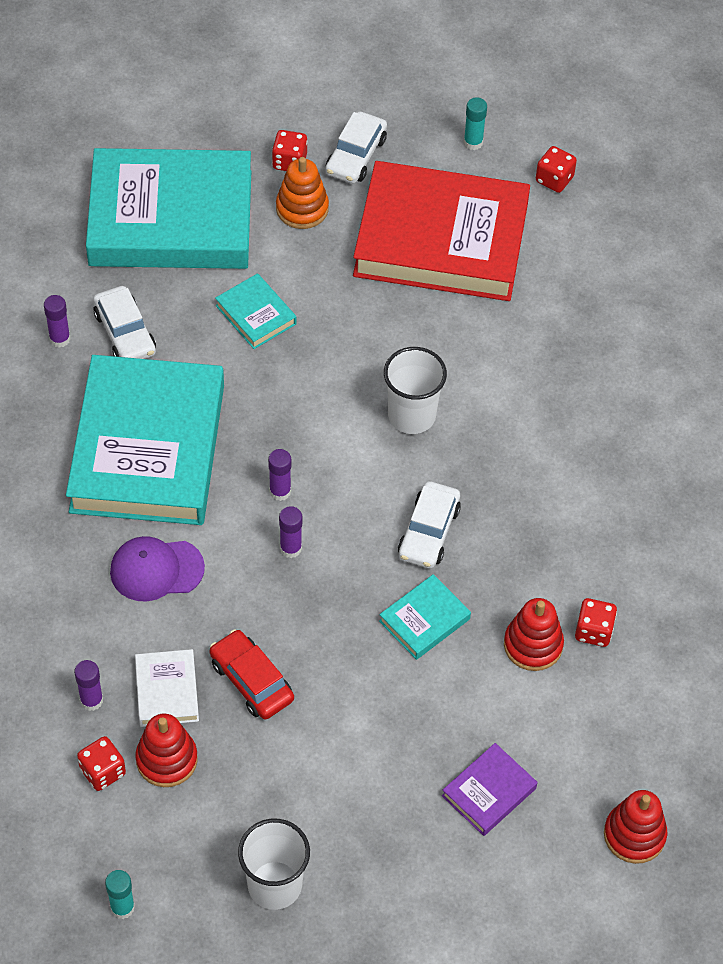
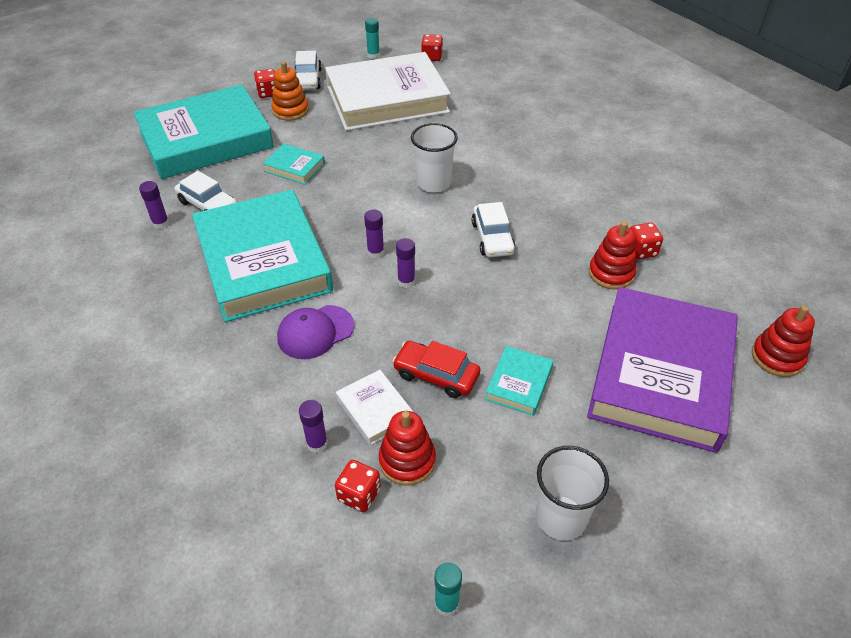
camera: 25 degrees left, 10 degrees down
(424, 620) = (529, 287): turquoise book -> turquoise book (518, 383)
(441, 240) = (387, 99): red book -> white book
(489, 792) = (660, 374): purple book -> purple book, size x2.43

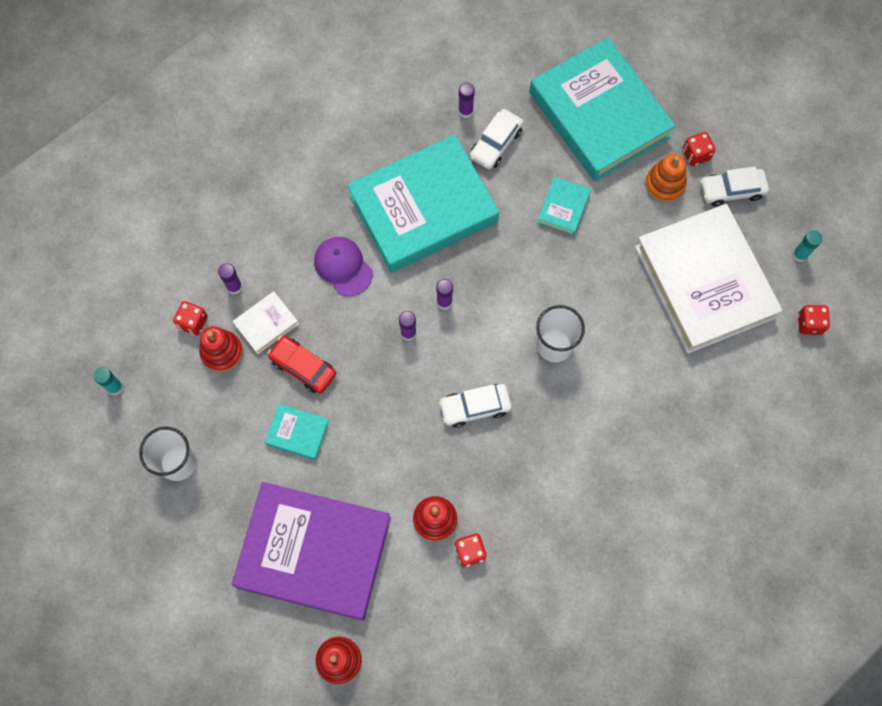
camera: 85 degrees right, 25 degrees up
(436, 375) = (303, 367): red car -> red car turned 75 degrees counterclockwise

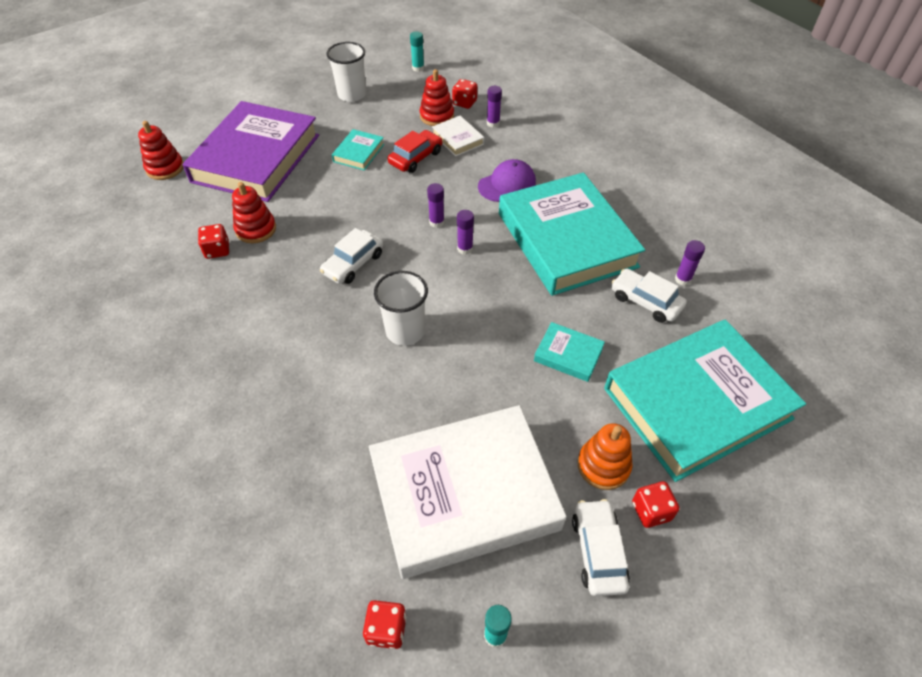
camera: 95 degrees right, 20 degrees down
(475, 407) = (353, 263): white car -> white car turned 135 degrees counterclockwise

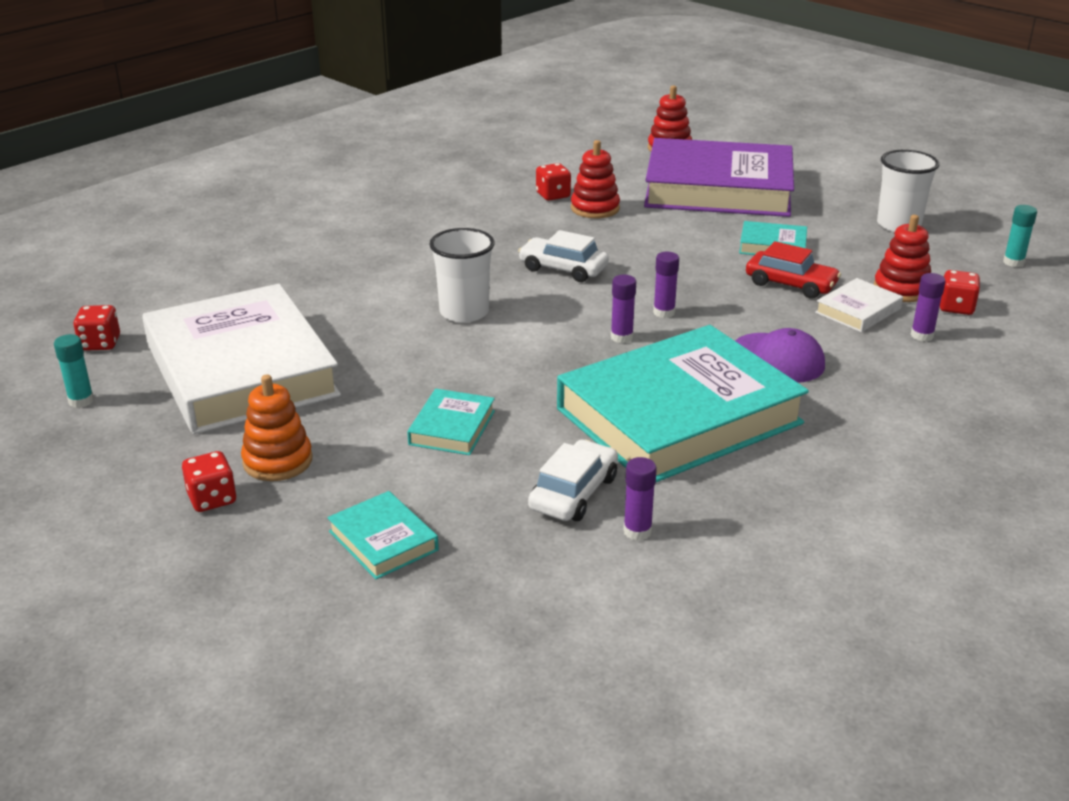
camera: 80 degrees right, 20 degrees down
(598, 551) = (163, 460): white car -> none
(697, 403) = (383, 541): turquoise book -> turquoise book, size x0.41

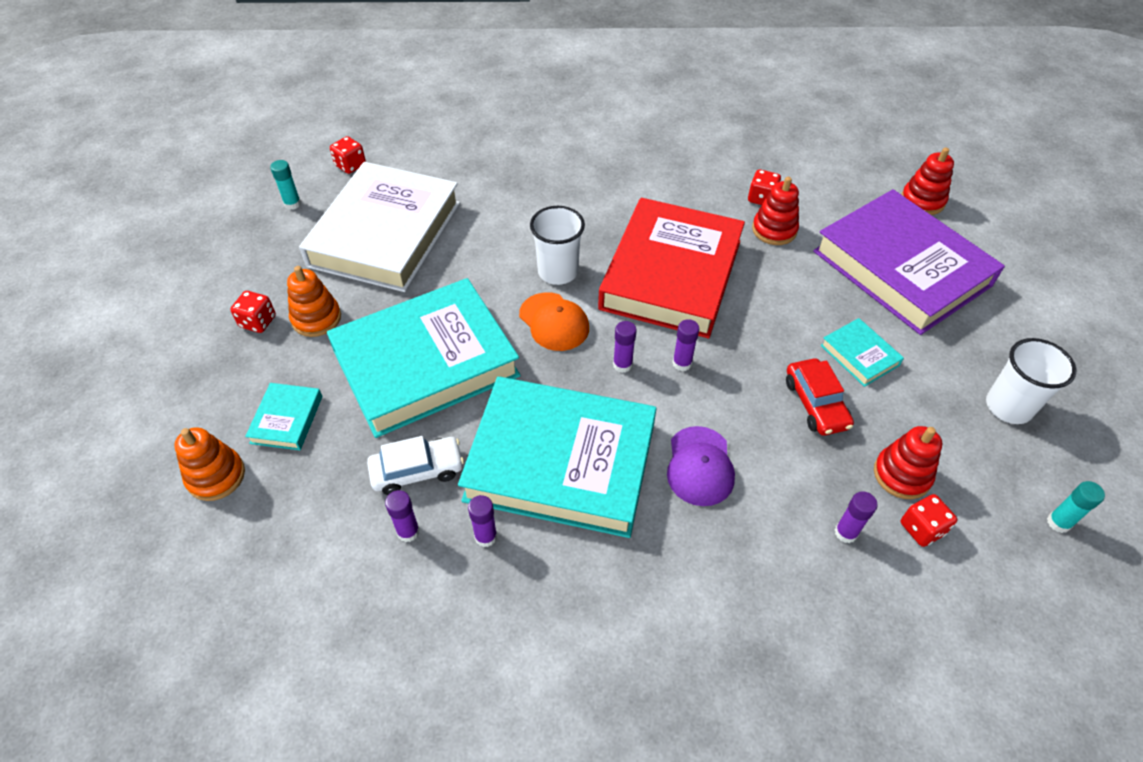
camera: 45 degrees right, 20 degrees up
(383, 622) = (216, 476): none -> orange stacking toy
(452, 428) = (426, 363): turquoise book -> turquoise book, size x2.43
(519, 342) = (554, 322): none -> orange cap
(563, 269) = (671, 274): white car -> red book
(703, 492) = (486, 536): none -> purple glue stick
(858, 310) = (830, 468): white book -> none

